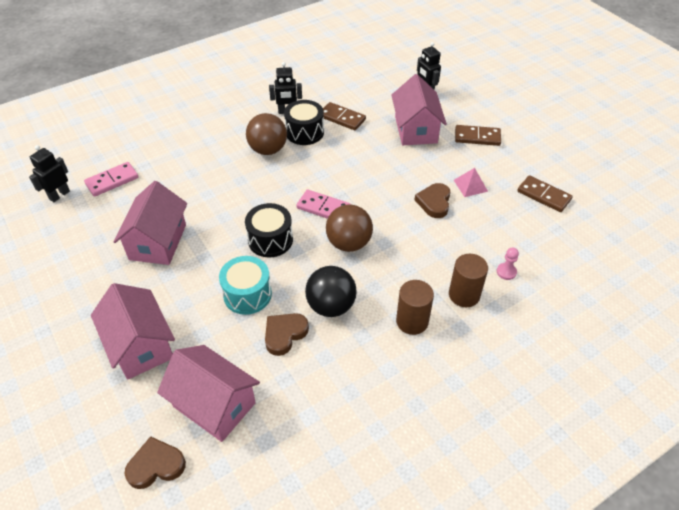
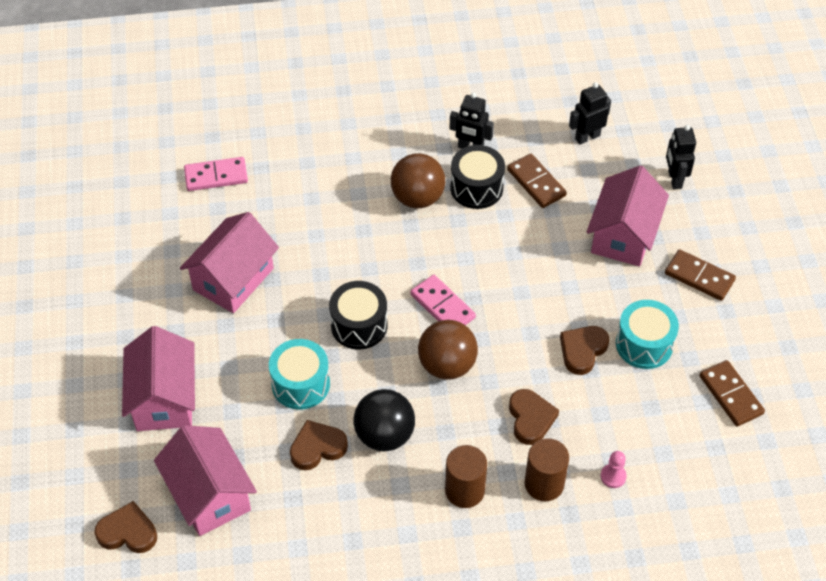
camera: 25 degrees right, 5 degrees up
(59, 195) = (151, 174): black robot -> black robot (587, 137)
(427, 256) = (530, 418): none -> brown heart
(470, 185) = (644, 344): pink pyramid -> turquoise drum

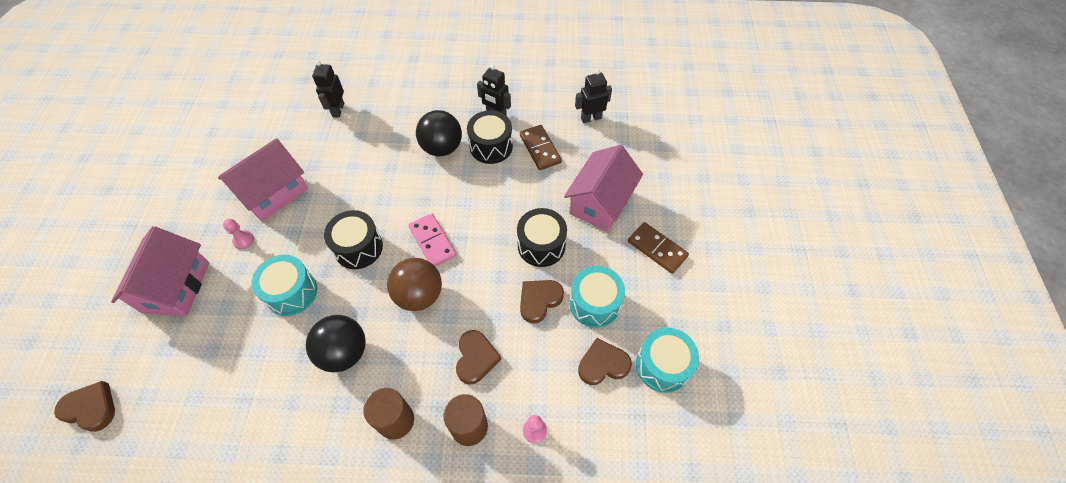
camera: 10 degrees right, 5 degrees up
(209, 494) = (174, 384): pink house -> none
(216, 176) = (294, 109): pink domino -> none
(220, 337) = (243, 240): none -> pink pawn
(317, 447) = (283, 354): brown heart -> brown heart (603, 364)
(417, 198) = (442, 148): brown ball -> black ball
(568, 292) = (541, 245): none -> black drum
(674, 179) = (654, 161): black robot -> black robot (338, 110)
(731, 395) = (662, 365): brown domino -> turquoise drum

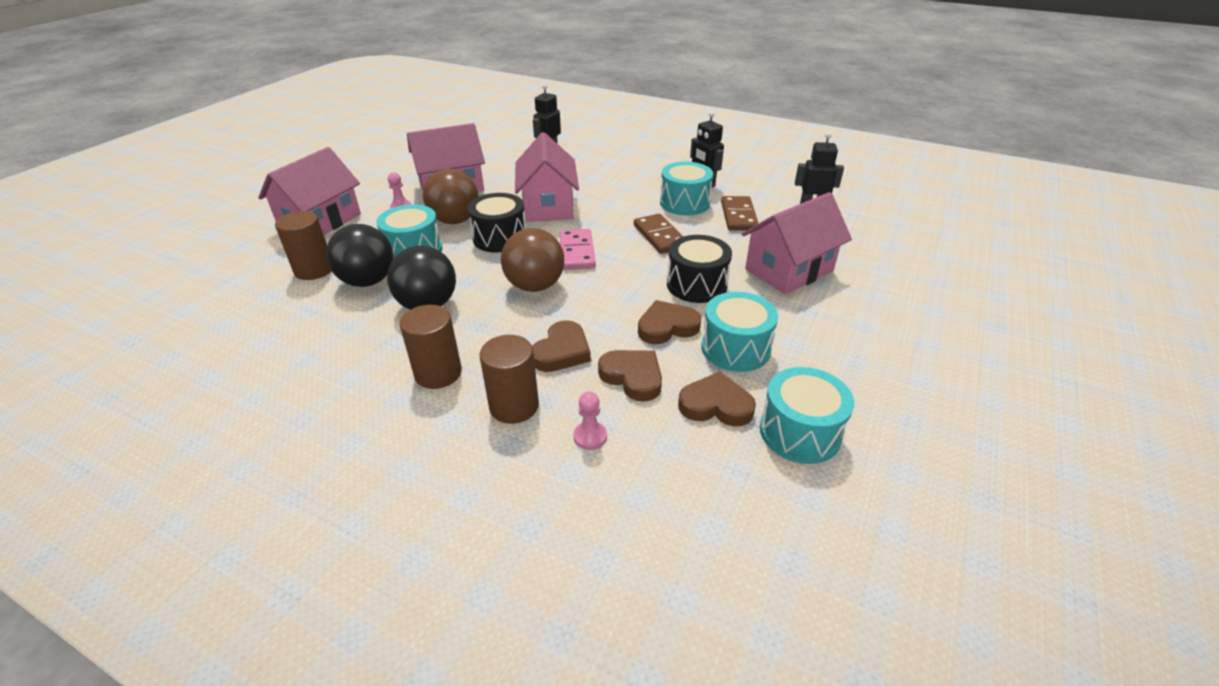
camera: 25 degrees right, 20 degrees down
(91, 408) = (183, 275): brown heart -> brown heart (632, 377)
(215, 351) = (314, 270): none -> brown cylinder
(305, 239) = (455, 220): none -> brown ball
(378, 190) = (548, 206): none -> pink house
(442, 148) = (632, 193): black ball -> black ball (368, 281)
(491, 146) = (684, 203): black drum -> turquoise drum
(657, 249) = (844, 325): brown domino -> brown domino (659, 236)

